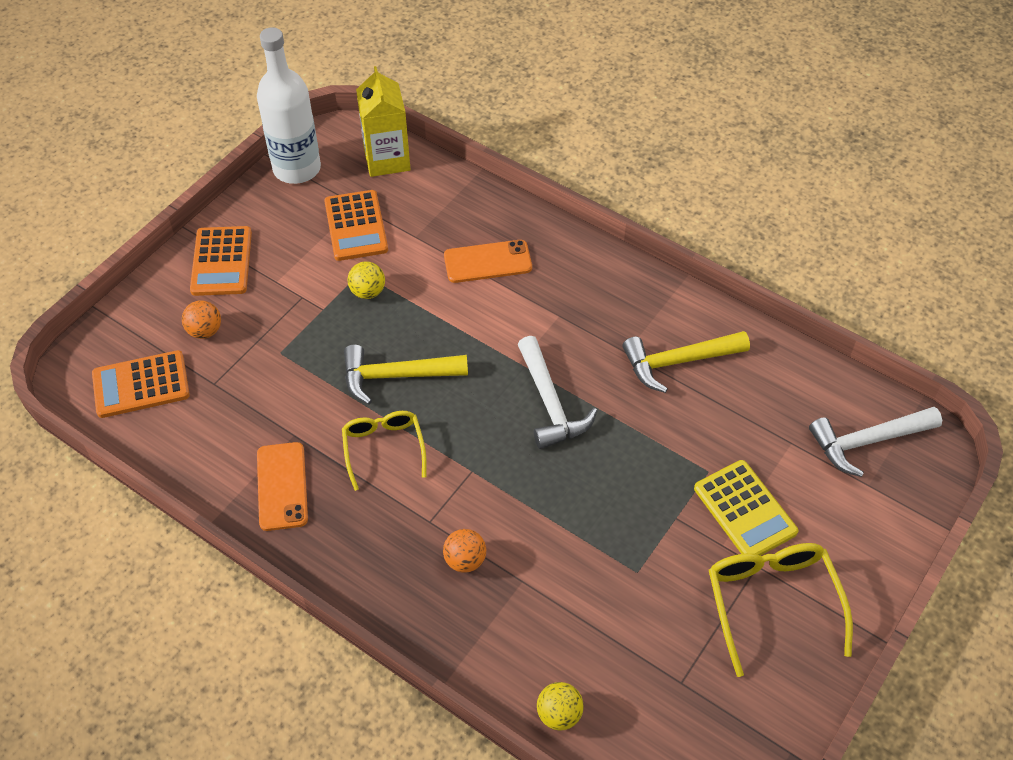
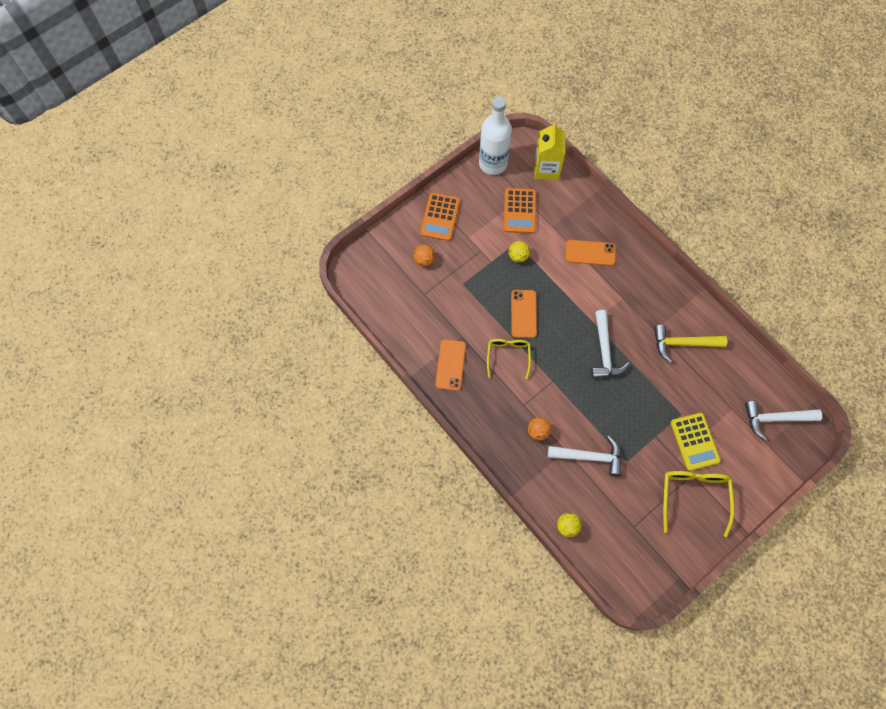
camera: 15 degrees right, 15 degrees up
(141, 385) = (385, 285): orange calculator -> none
(396, 376) = (523, 314): yellow hammer -> orange phone
(569, 580) = (590, 457): none -> white hammer

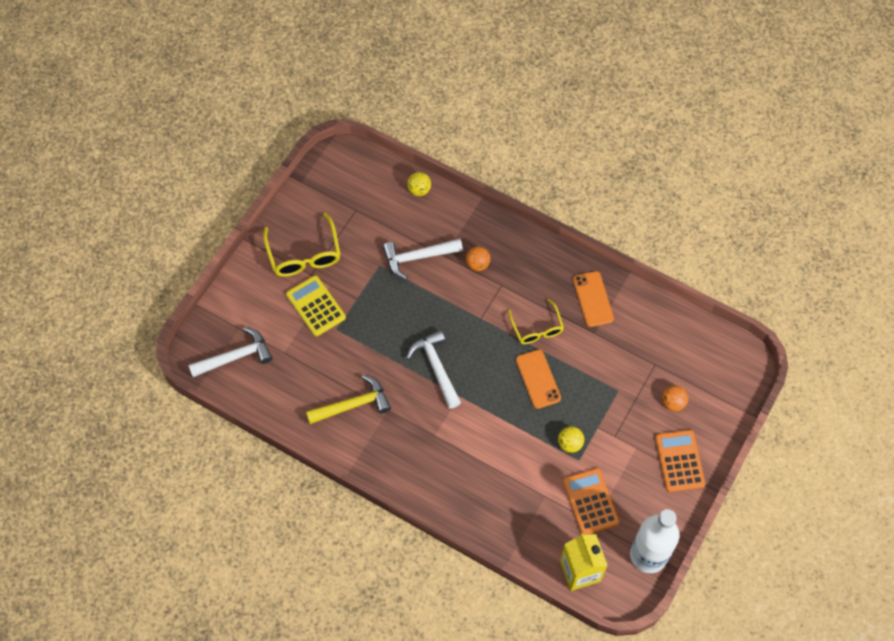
camera: 160 degrees right, 5 degrees down
(590, 253) = (489, 477): orange phone -> none

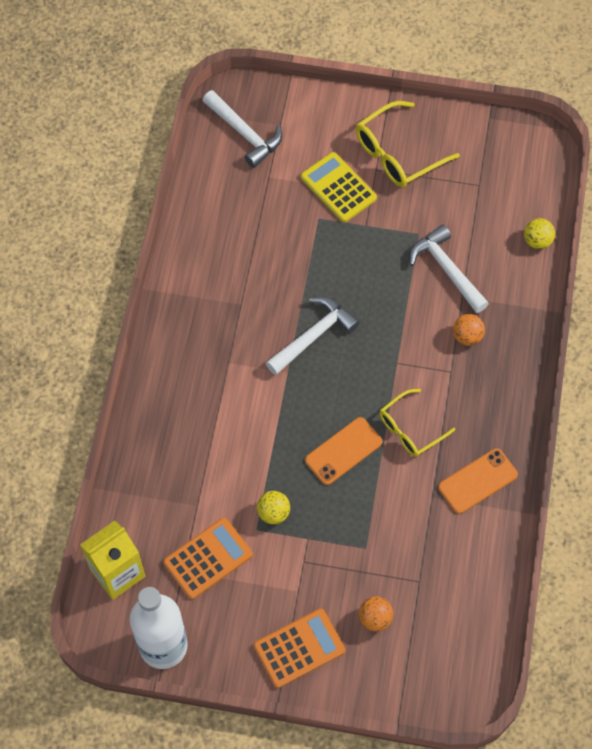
camera: 70 degrees right, 0 degrees up
(315, 306) = (338, 188): yellow calculator -> yellow calculator turned 75 degrees counterclockwise
(353, 405) = (233, 267): yellow hammer -> none

